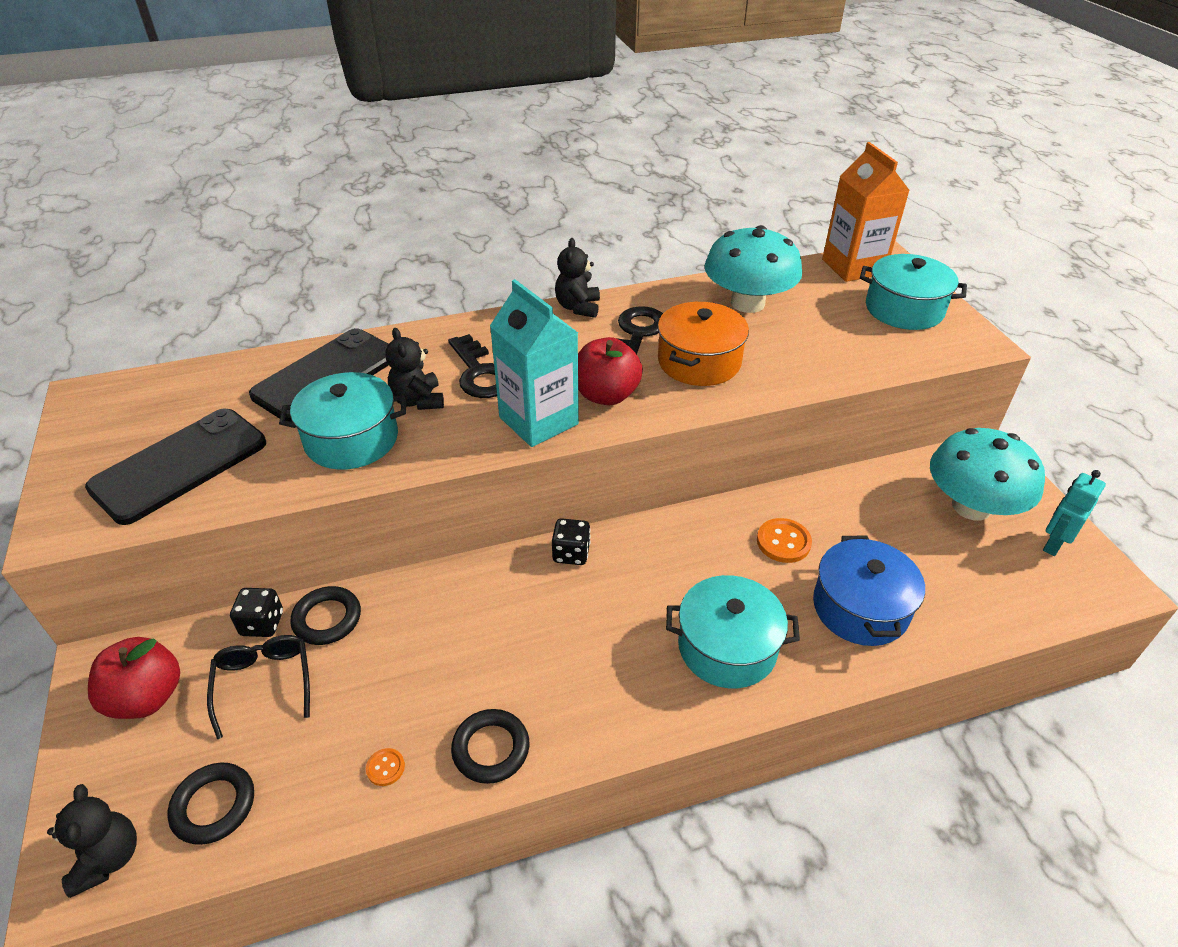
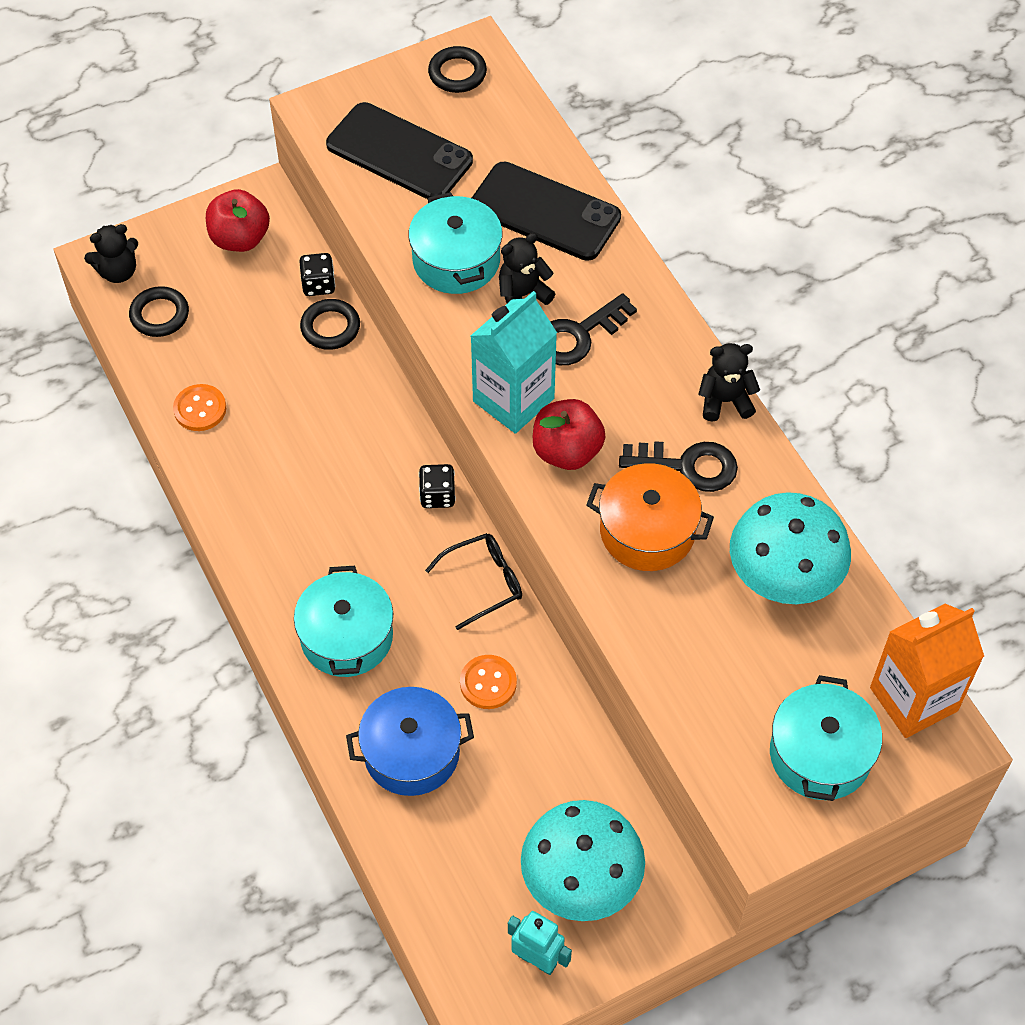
camera: 80 degrees right, 15 degrees up
(264, 683) = (262, 307): black glasses -> black glasses (483, 582)
(385, 768) = (200, 409): orange button -> orange button, size x1.78
(491, 749) = (223, 474): black ring -> black ring (457, 73)

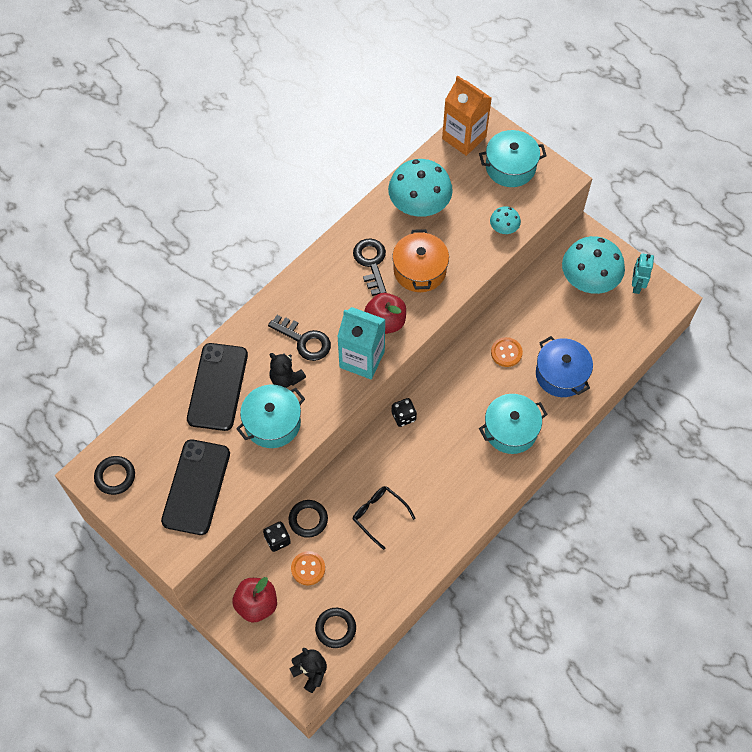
camera: 110 degrees left, 5 degrees up
(200, 409) = (396, 571): orange button -> orange button (308, 568)
(483, 582) = (448, 374): black glasses -> black glasses (379, 515)
(687, 692) = (504, 228): none -> turquoise mushroom
(725, 401) = (322, 257): black teddy bear -> none

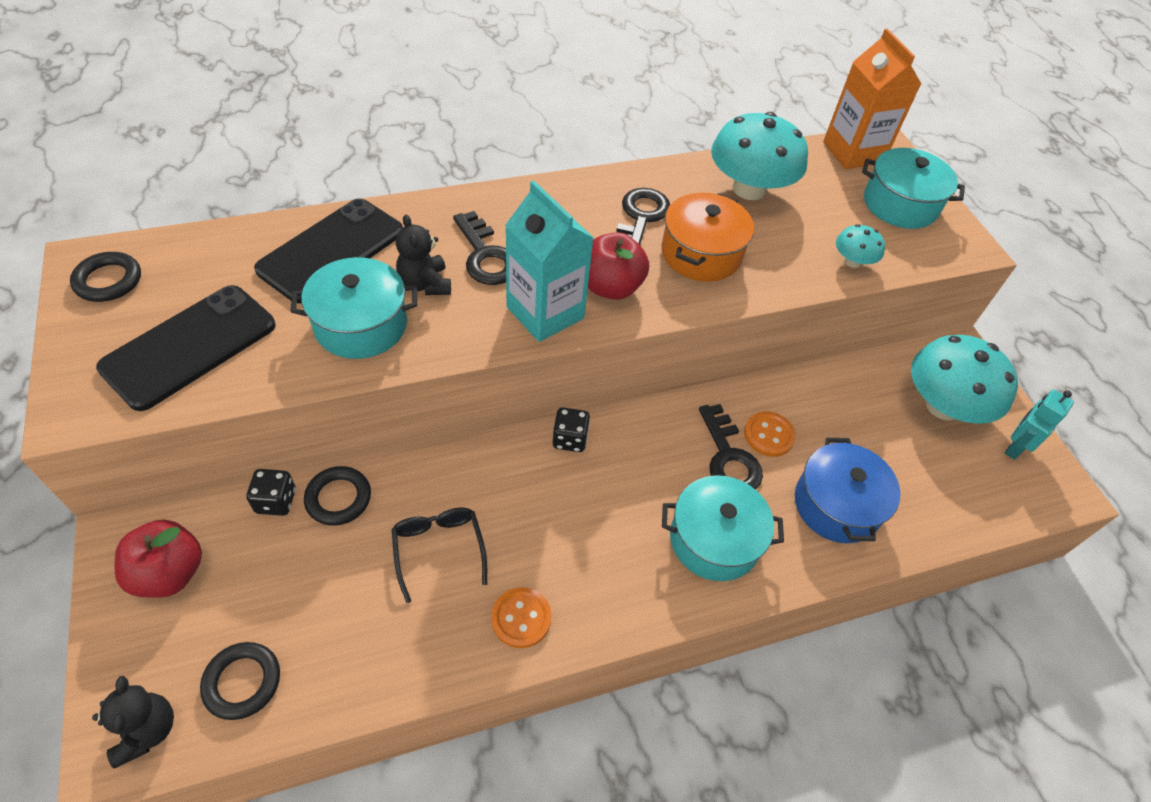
camera: 25 degrees right, 10 degrees down
(308, 568) = (281, 565): orange button -> orange button (521, 618)
(492, 378) = (729, 457): none -> black key

